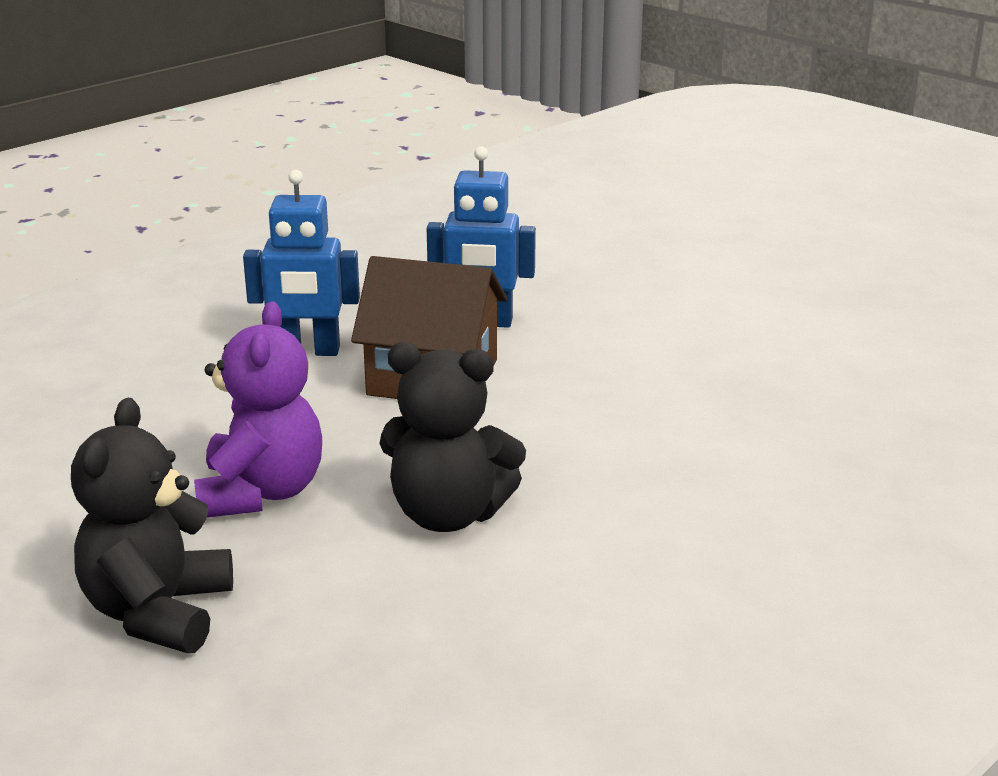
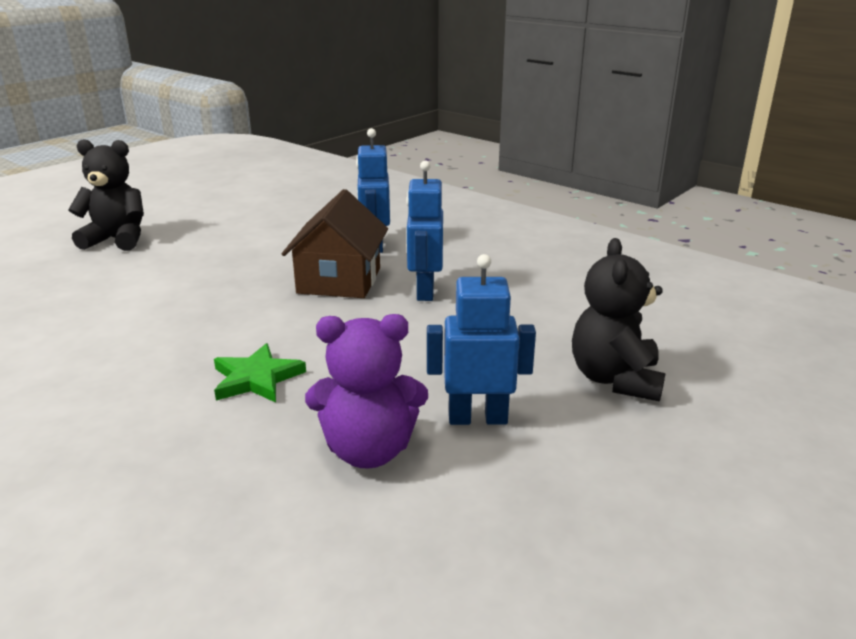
camera: 85 degrees right, 0 degrees up
(261, 493) = (212, 249): purple teddy bear -> purple teddy bear (369, 450)
(448, 515) = (170, 294): black teddy bear -> black teddy bear (615, 379)
(709, 425) = (256, 378): none -> green star
(773, 309) = (477, 418): none -> blue robot

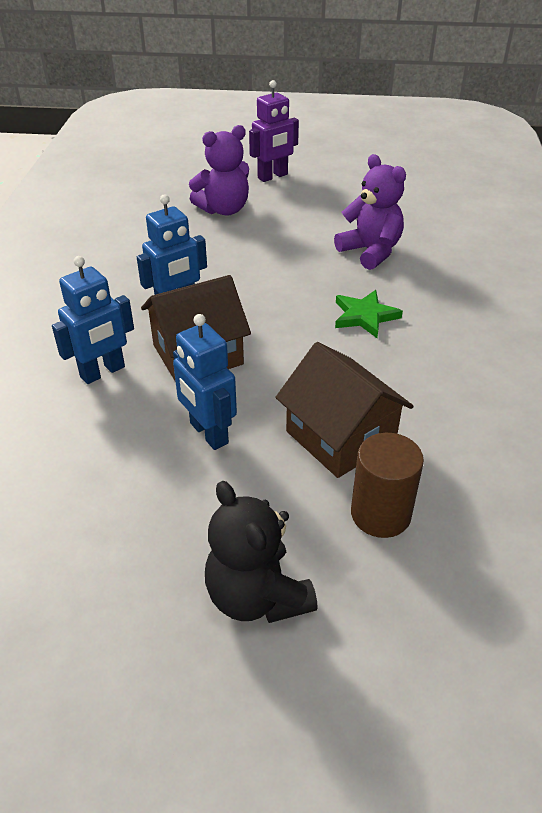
camera: 125 degrees left, 15 degrees up
(76, 288) = (380, 514): none -> brown cylinder
(154, 301) = (340, 437): none -> brown house
(477, 418) = (307, 234): blue robot -> blue robot (208, 433)
(615, 379) = (224, 209): black teddy bear -> purple teddy bear
(712, 467) = (273, 176): none -> purple robot

